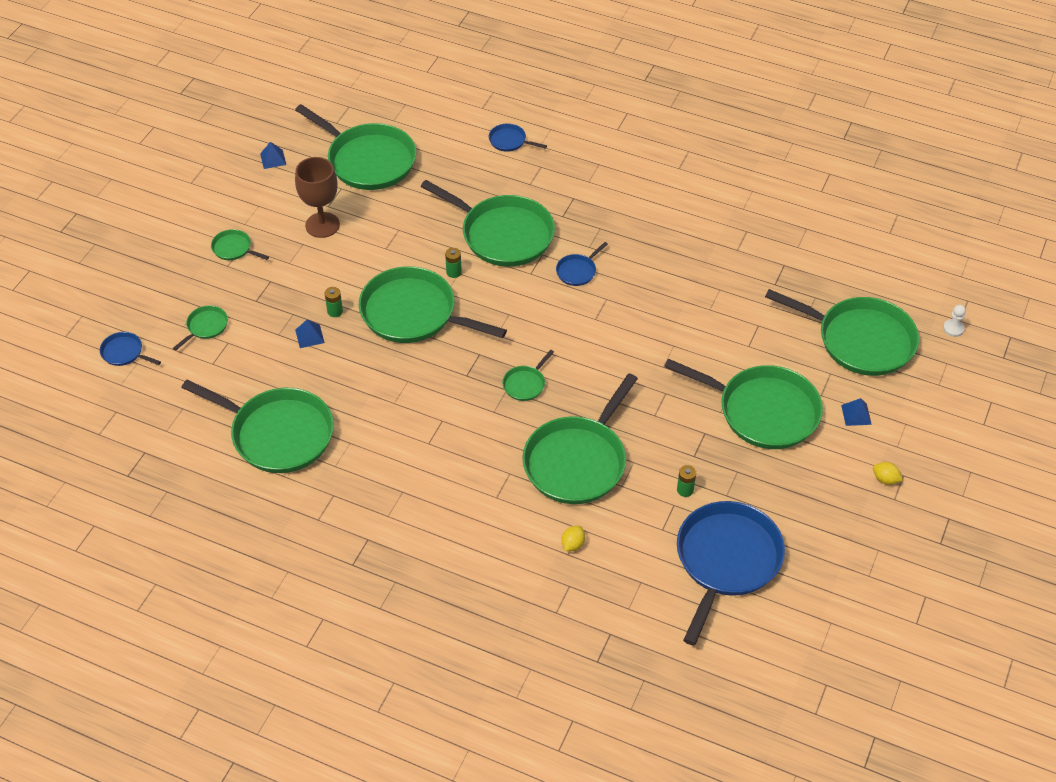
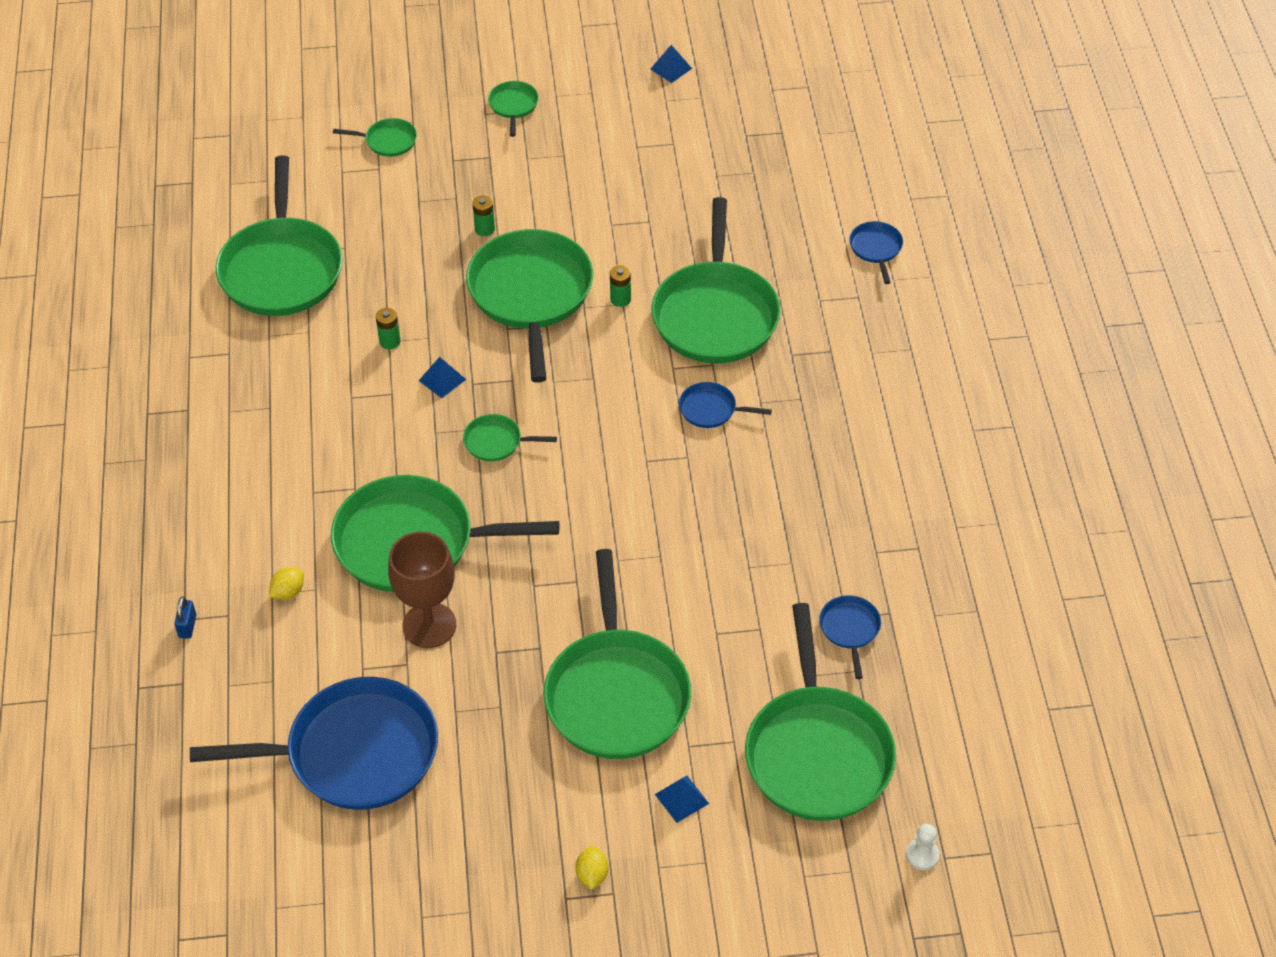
camera: 60 degrees right, 0 degrees up
(124, 352) = (310, 100): blue pan -> blue pan (850, 629)
(309, 336) = (434, 226): blue pyramid -> blue pyramid (442, 380)
(322, 225) = (604, 156): brown goblet -> brown goblet (429, 625)
(368, 160) = (735, 144): green pan -> none
(563, 612) = (187, 626): none -> blue padlock
(572, 544) = (288, 592): yellow lemon -> yellow lemon turned 45 degrees counterclockwise
(685, 490) = (436, 665): green battery -> green battery (390, 341)

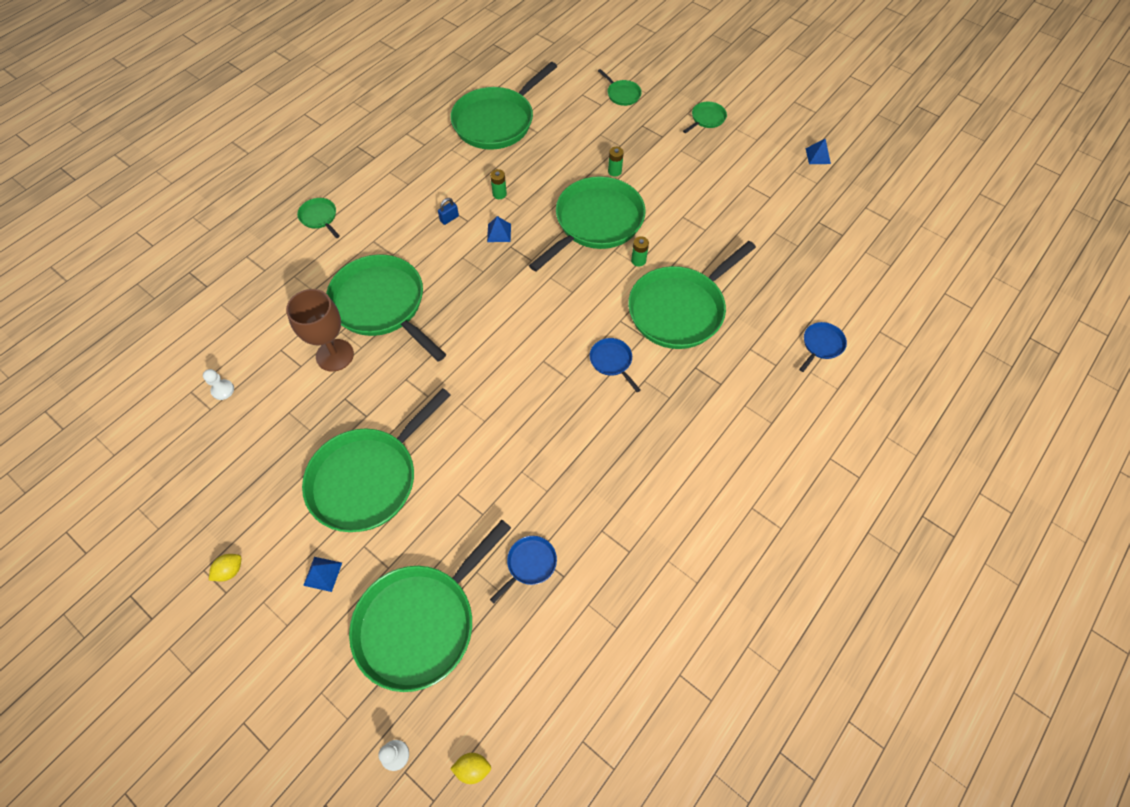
camera: 45 degrees right, 10 degrees up
(187, 626) = (243, 260): blue padlock -> blue padlock (449, 218)
(288, 592) = (301, 281): yellow lemon -> yellow lemon (472, 768)
(354, 753) = (223, 390): blue pan -> white pawn
(496, 442) = (483, 286): green pan -> green pan (319, 217)

